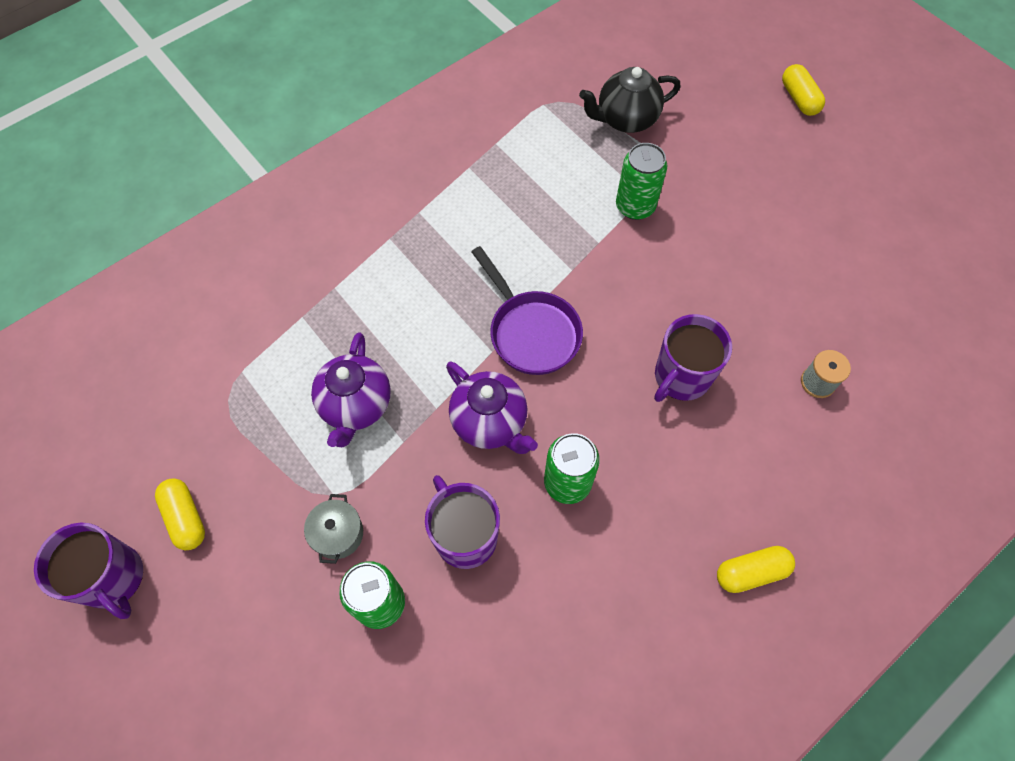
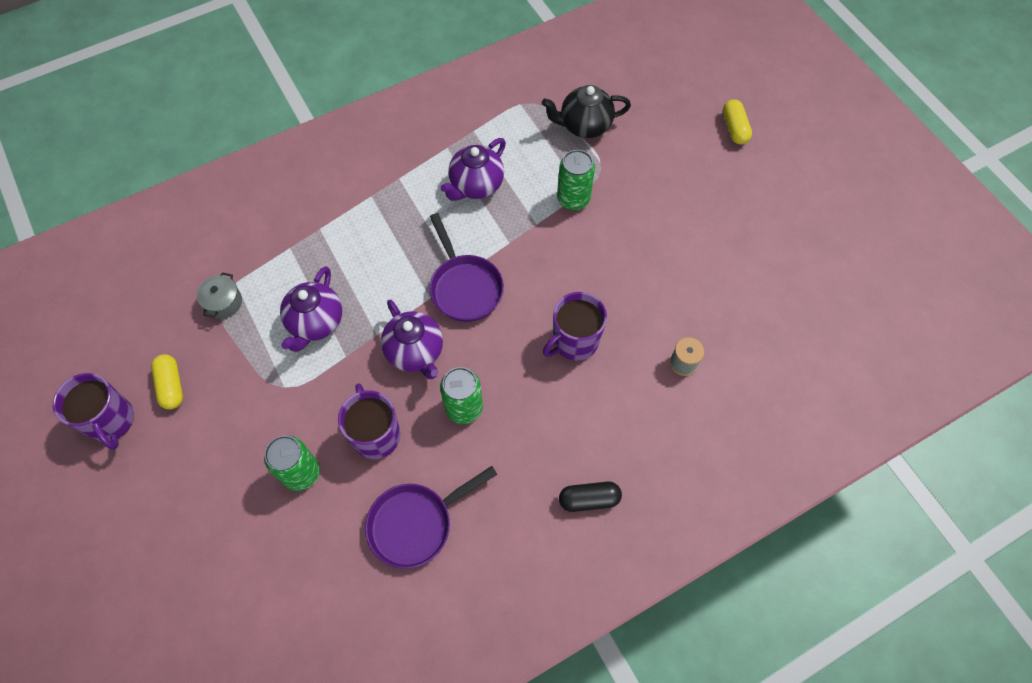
camera: 10 degrees right, 0 degrees up
(338, 534) = (281, 417): grey pot -> grey pot (224, 302)
(514, 207) = (476, 185): none -> purple teapot
(543, 643) = (416, 523): none -> purple pan
(751, 572) = (589, 499): yellow capsule -> black capsule

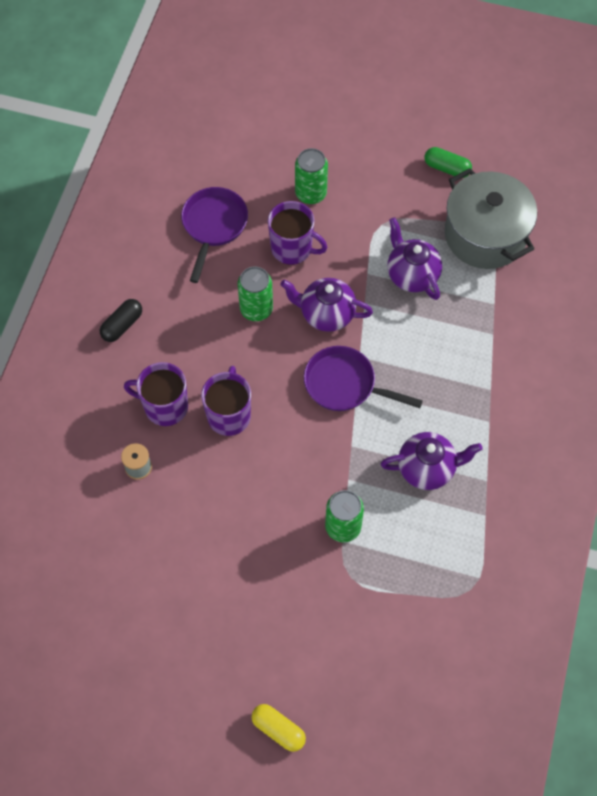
camera: 135 degrees right, 0 degrees up
(111, 421) = (453, 125): purple mug -> purple mug (165, 406)
(171, 386) = (447, 168): yellow capsule -> green capsule
(224, 302) = (485, 235): grey pot -> grey pot, size x2.45
(476, 185) = (427, 469): purple teapot -> purple teapot turned 90 degrees clockwise
(584, 126) = (405, 606): black teapot -> none

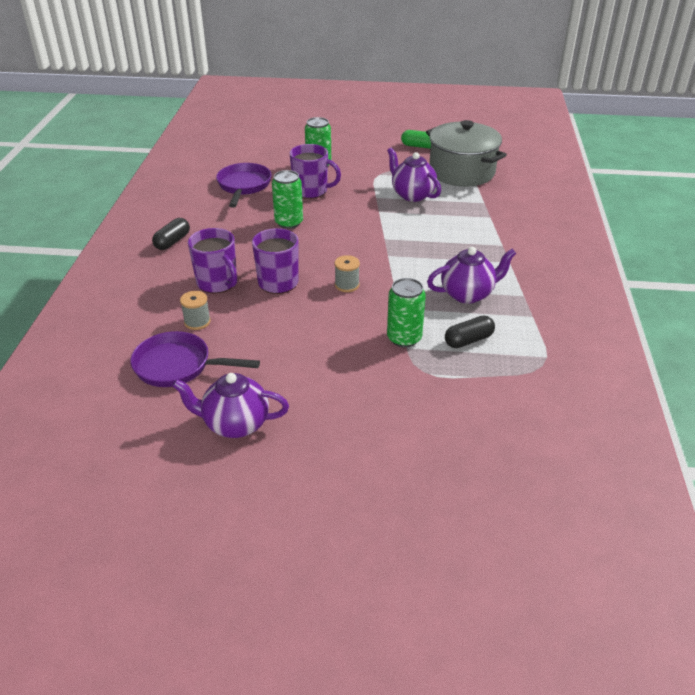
camera: 10 degrees left, 25 degrees down
(165, 406) = (217, 283): purple mug -> purple mug turned 135 degrees counterclockwise
(278, 729) = (385, 500): yellow capsule -> none
(301, 433) = (347, 285): none -> grey spool
(326, 314) = (349, 220): purple teapot -> purple teapot (235, 424)
(345, 384) = (377, 254): purple pan -> purple pan (178, 366)
(407, 541) = (468, 340): none -> black capsule

